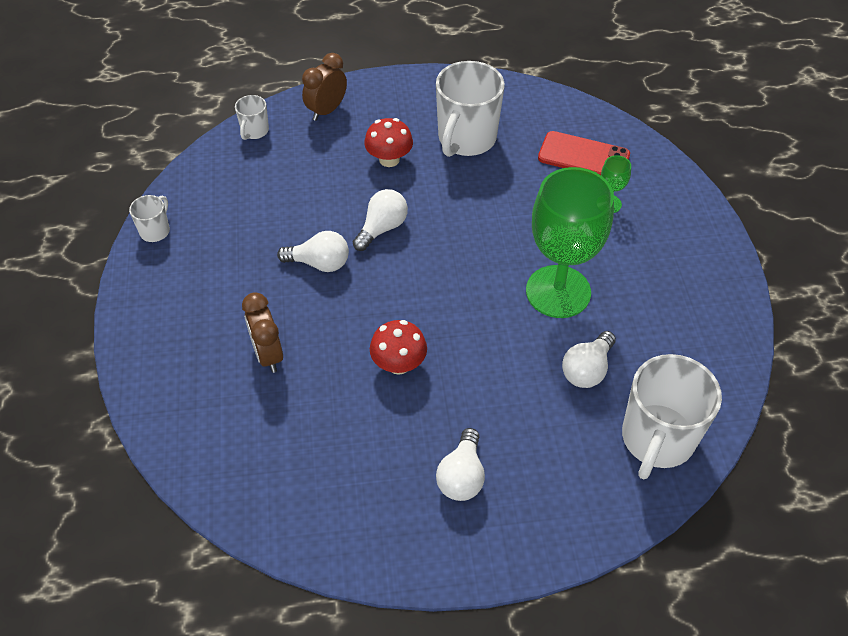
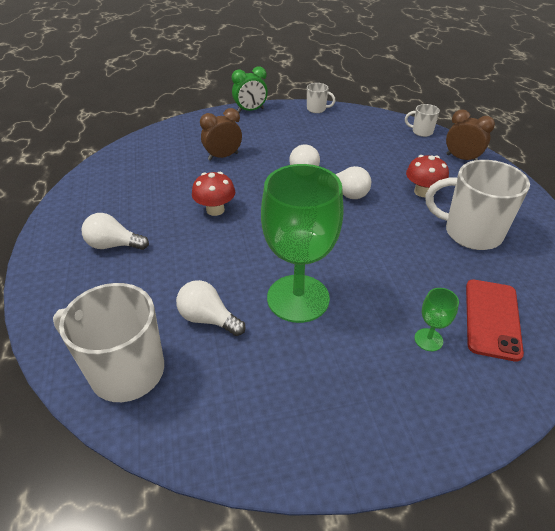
camera: 85 degrees right, 10 degrees down
(131, 315) = (250, 110): none -> green clock

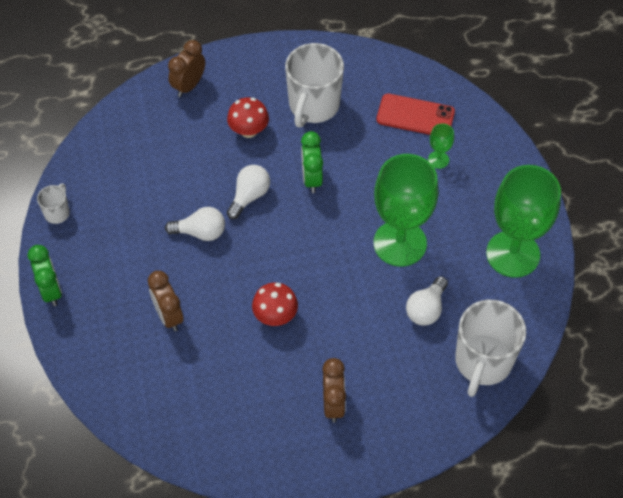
camera: 90 degrees left, 15 degrees up
(114, 245) = (333, 404): white light bulb -> brown clock
(285, 418) = (513, 254): none -> green goblet
(374, 232) = (312, 179): none -> green clock
(421, 132) = (128, 111): white mug -> none

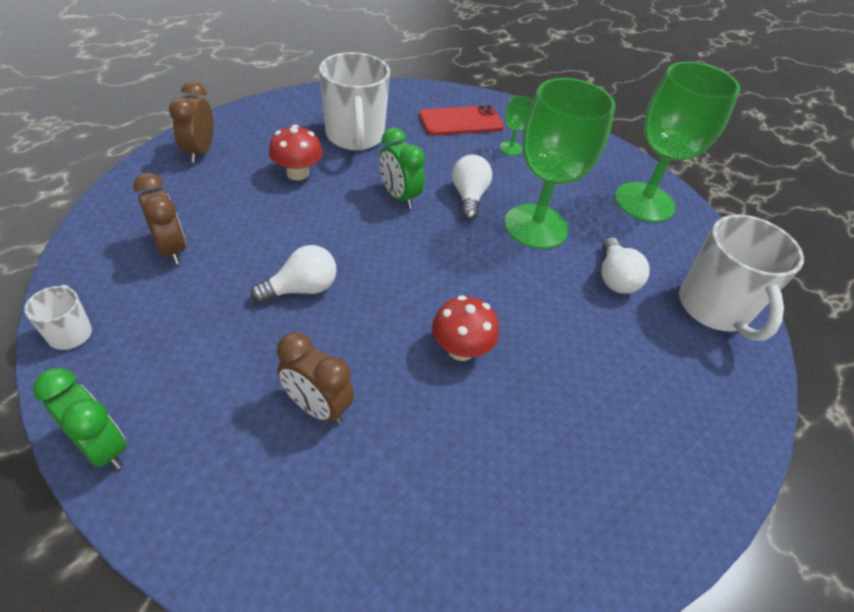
camera: 35 degrees left, 10 degrees down
(249, 196) = (339, 233): white light bulb -> white light bulb (469, 197)
(333, 404) = (610, 426): brown clock -> brown clock (171, 249)

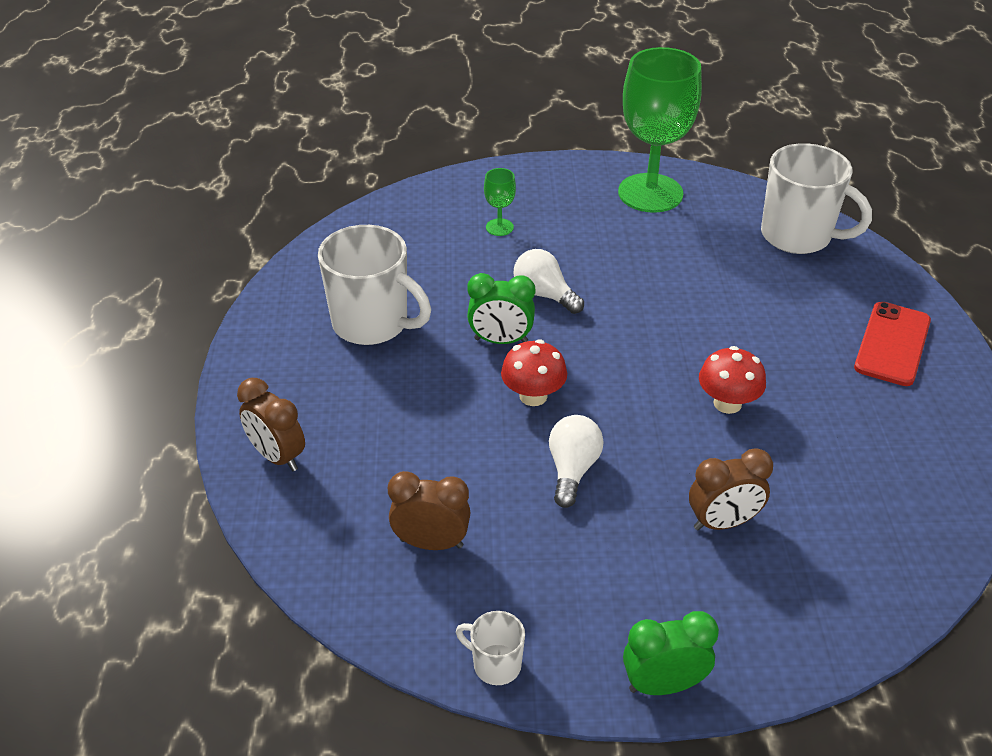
camera: 45 degrees left, 5 degrees down
(297, 173) = (393, 395): red mushroom -> red mushroom (533, 396)
(461, 121) = (423, 236): red phone -> red phone (892, 344)
(536, 226) = (622, 275): green goblet -> none
(615, 278) = (723, 268): white light bulb -> none

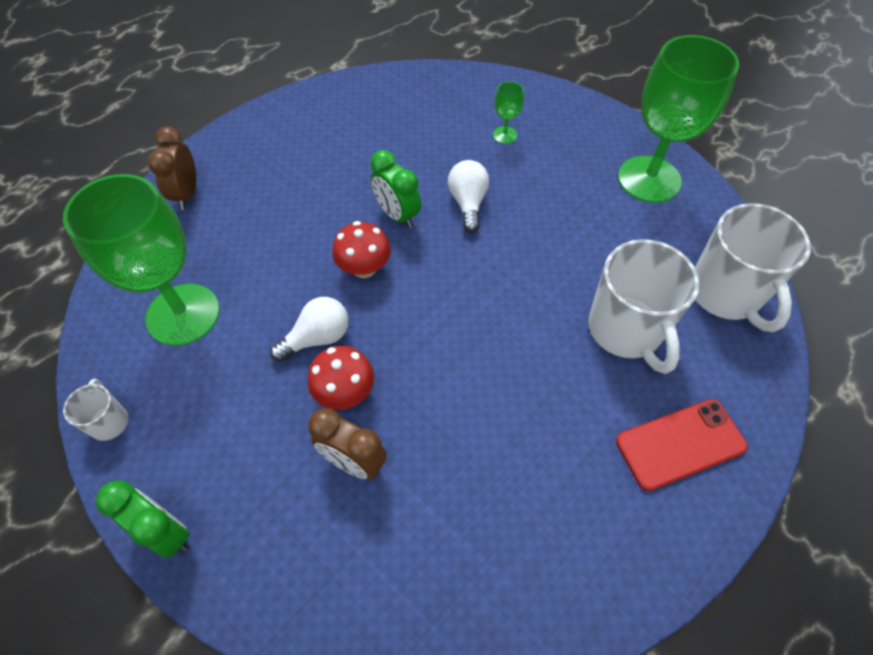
camera: 45 degrees right, 15 degrees up
(372, 324) = (341, 148): white mug -> white mug (626, 330)
(431, 543) = (183, 314): brown clock -> green goblet
(727, 403) = (480, 380): red mushroom -> red mushroom (345, 392)

